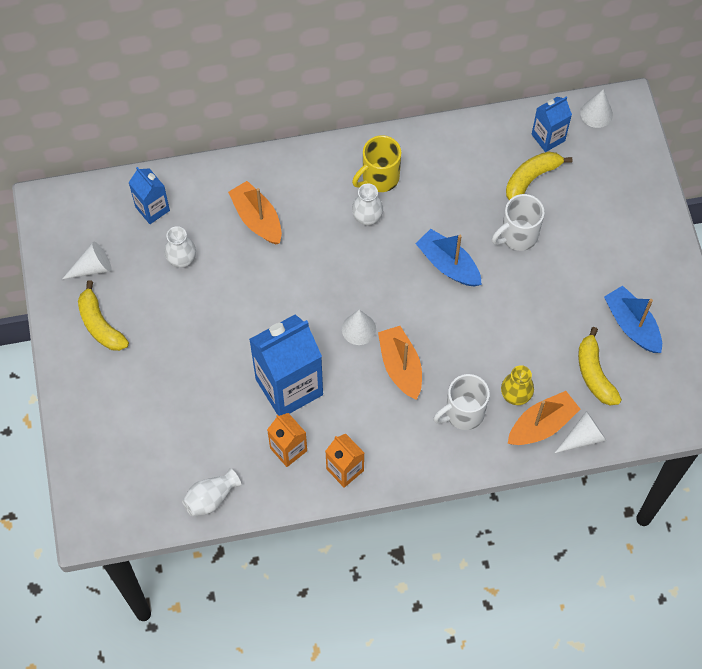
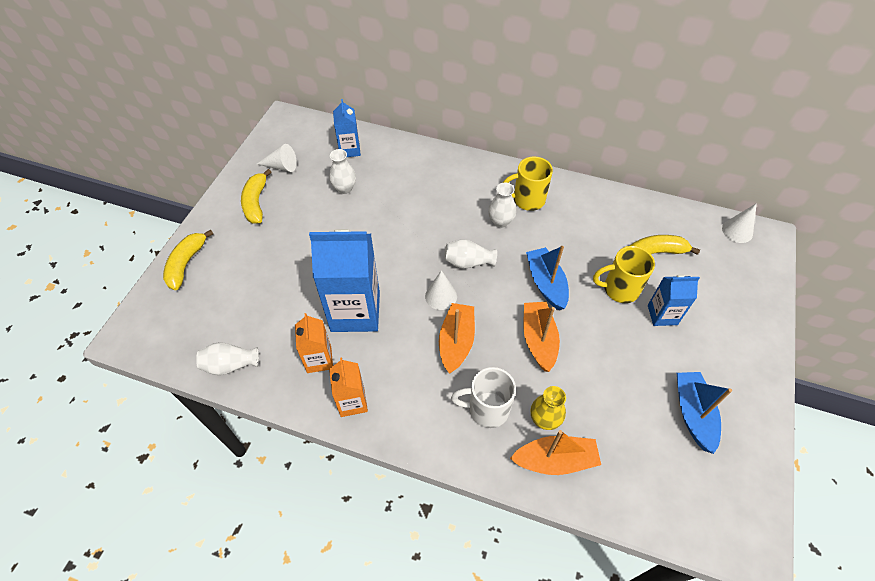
camera: 30 degrees right, 10 degrees down
(257, 219) = (417, 186): orange boat -> orange boat (538, 340)
(362, 280) = (468, 262): none -> white vase
(517, 236) = (619, 289): white mug -> yellow mug
(548, 137) = (685, 230): blue carton -> blue carton (662, 315)
(583, 437) = (590, 495): white cone -> none
(594, 373) = (633, 439): yellow banana -> yellow banana (186, 263)

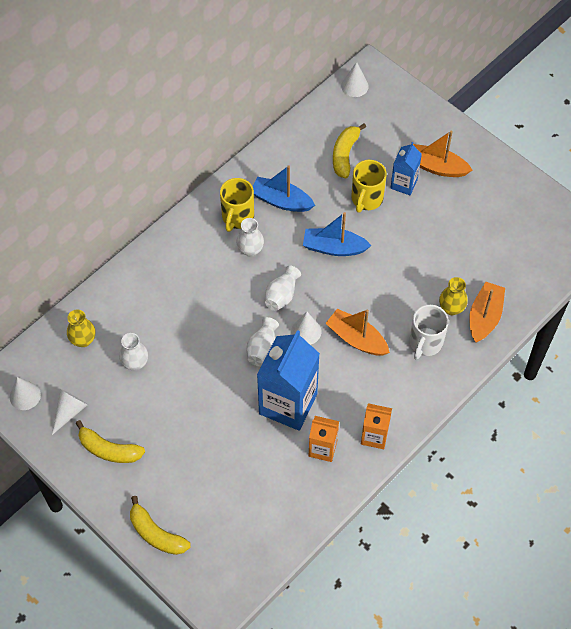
camera: 65 degrees left, 5 degrees up
(230, 365) = (293, 521): white vase -> white vase (262, 349)
(284, 136) = (25, 395): none -> white cone
(349, 150) = (83, 340): blue carton -> yellow vase
(538, 340) = (383, 279): orange boat -> orange boat (436, 167)
(693, 414) = (490, 212): blue boat -> blue boat (281, 201)

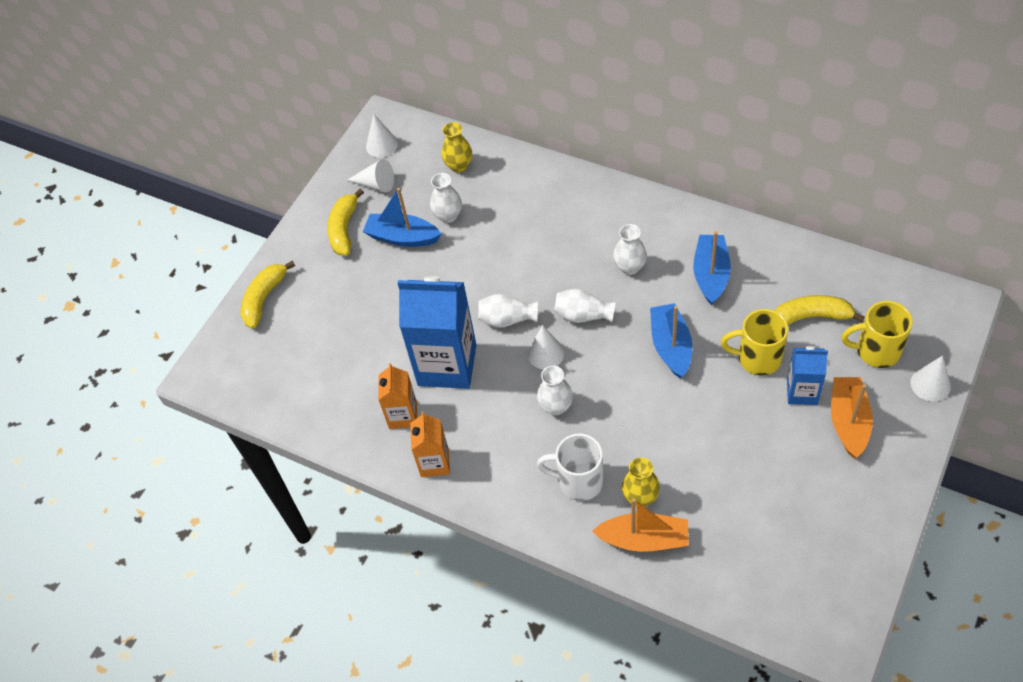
camera: 80 degrees right, 5 degrees down
(141, 404) = (402, 237): none -> blue boat
(237, 217) = (667, 241): yellow mug -> yellow mug (876, 351)
(354, 86) = (924, 295): white cone -> white cone (930, 384)
(356, 339) = (556, 406): orange boat -> white vase

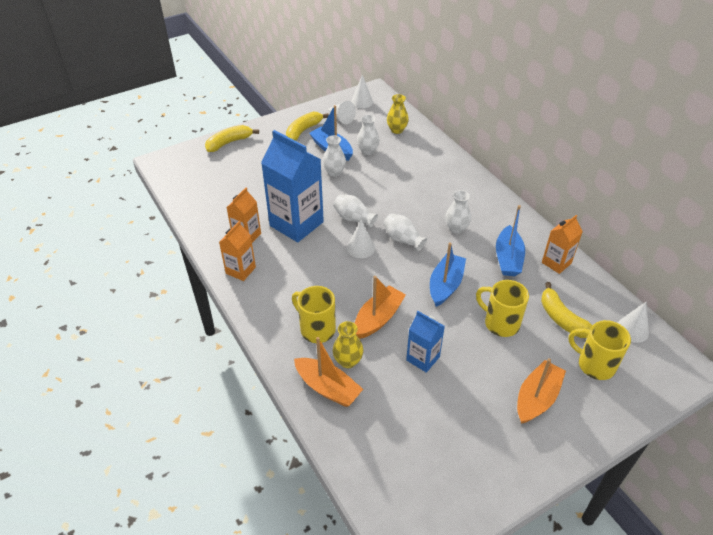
camera: 25 degrees right, 10 degrees down
(556, 406) = (340, 280): white vase -> white vase (334, 172)
(578, 481) = (316, 329): white mug -> yellow mug
(632, 429) = (378, 318): none -> orange boat
(711, 274) = (508, 258): blue boat -> blue boat turned 150 degrees clockwise
(762, 251) = (556, 263): none -> orange carton
(802, 392) = (516, 360): blue carton -> blue carton (423, 358)
(812, 316) = (561, 318): yellow banana -> yellow banana turned 150 degrees counterclockwise
(930, 384) = (622, 409): white cone -> white cone (632, 330)

